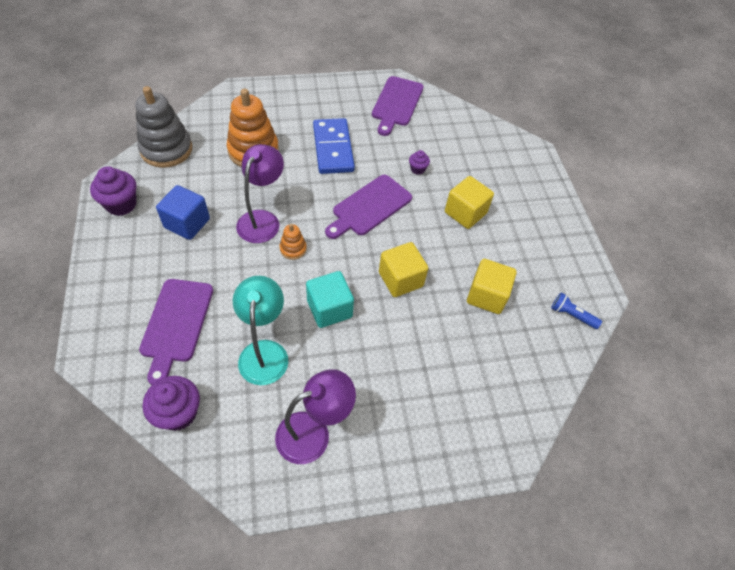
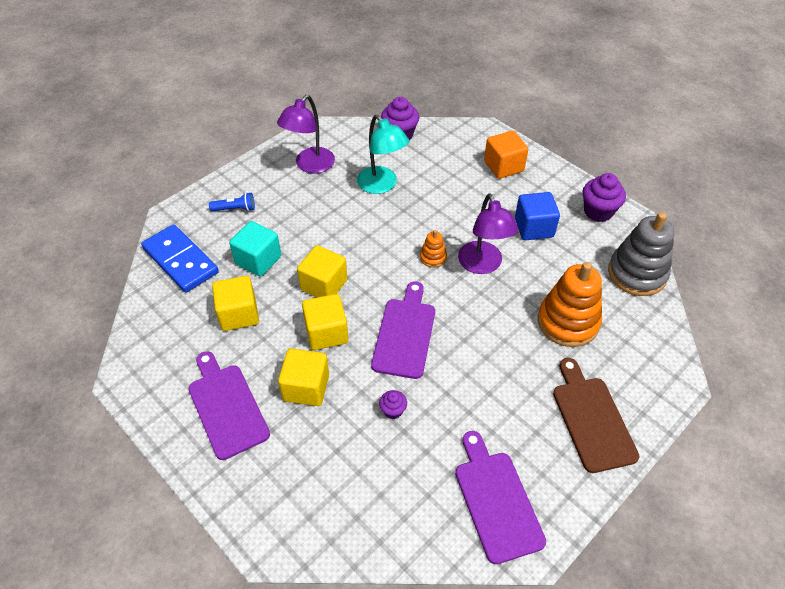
camera: 150 degrees right, 5 degrees down
(131, 297) = (503, 166): none -> orange cube
(176, 324) = (456, 169): purple cutting board -> purple cutting board (226, 407)
(306, 103) = (592, 419): none -> brown cutting board
(329, 309) = (362, 233): turquoise cube -> turquoise cube (258, 260)
(333, 148) = (500, 377): blue domino -> blue domino (180, 261)
(426, 240) = (326, 333): none -> yellow cube
(571, 315) = (150, 341): blue flashlight -> blue flashlight (235, 209)

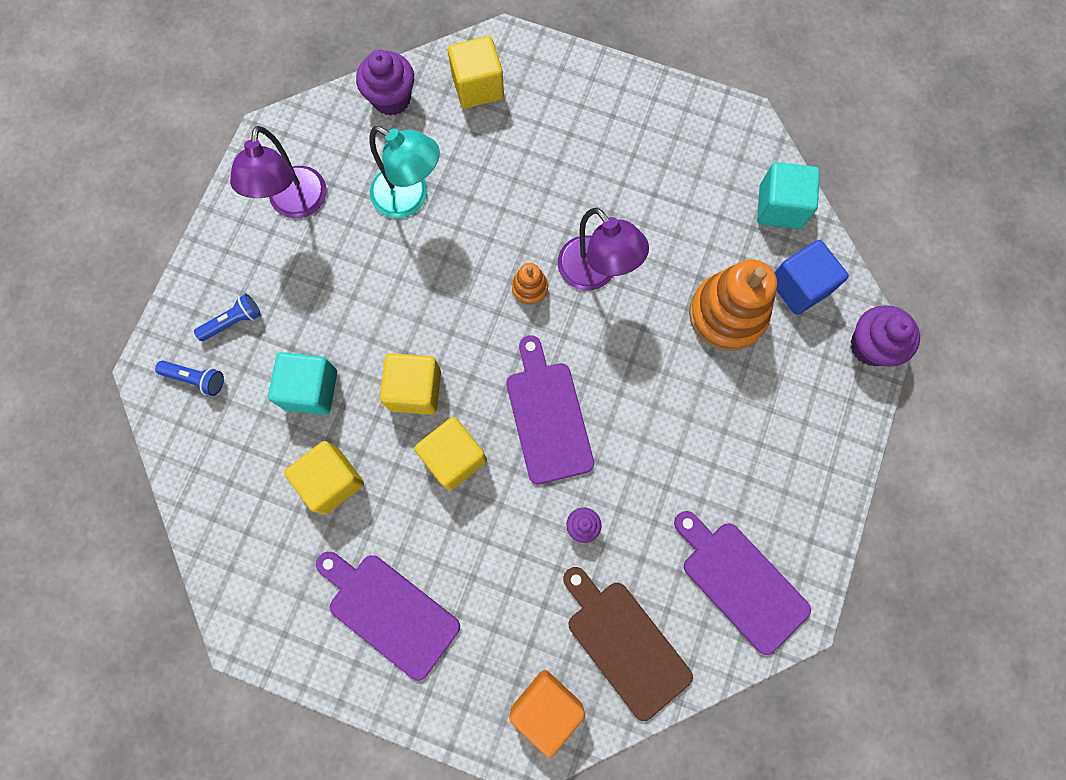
camera: 25 degrees left, 25 degrees up
(180, 261) = (208, 435): blue domino -> none
(193, 229) = (196, 379): none -> blue flashlight
(306, 387) = (468, 543): yellow cube -> yellow cube (478, 87)
(503, 166) = (554, 99): orange cube -> orange cube (546, 706)
(534, 228) = (633, 187): blue cube -> blue cube (799, 286)
(592, 419) = (801, 434): brown cutting board -> brown cutting board (624, 643)
(598, 212) = (701, 127): purple cupcake -> purple cupcake (870, 346)
(637, 274) = (780, 207): grey stacking toy -> turquoise cube

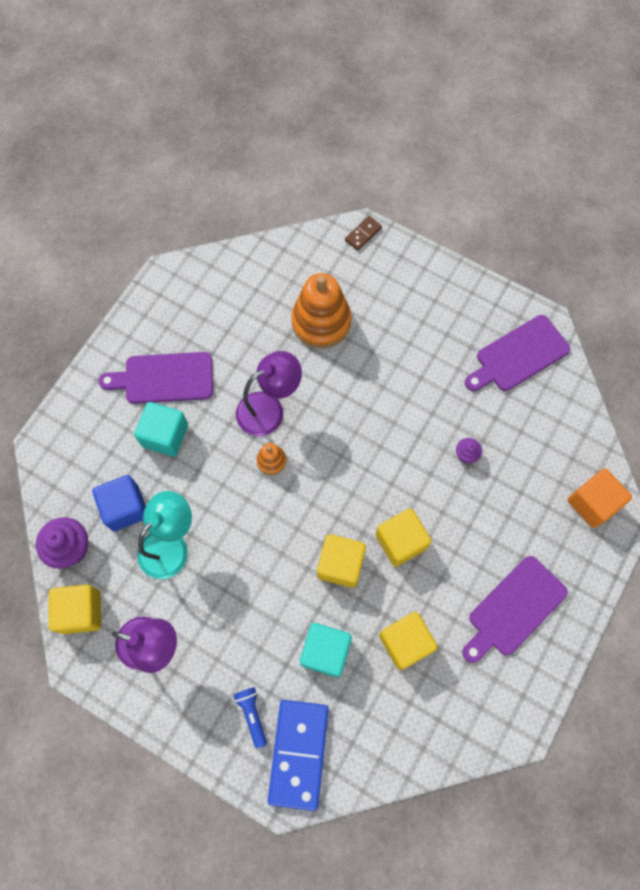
camera: 80 degrees left, 5 degrees down
(196, 379) = (298, 753): blue flashlight -> blue domino
(478, 87) = (79, 473): yellow cube -> yellow cube (81, 611)
(548, 416) = (379, 465): purple cutting board -> purple cutting board (164, 378)
(624, 643) = (553, 441): brown cutting board -> none
(780, 207) = (243, 267): turquoise cube -> turquoise cube (165, 435)
(799, 286) = (309, 269): blue cube -> blue cube (125, 508)
(870, 346) = (363, 234): purple cupcake -> brown domino

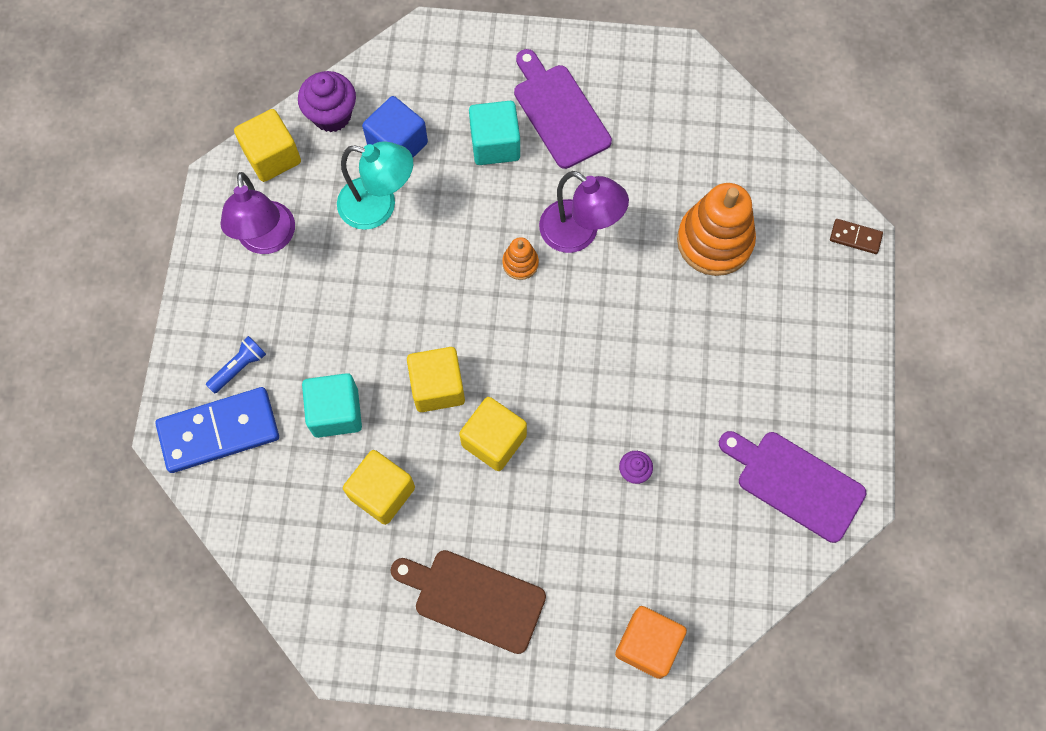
camera: 65 degrees right, 0 degrees up
(514, 609) = (474, 599): purple cutting board -> brown cutting board

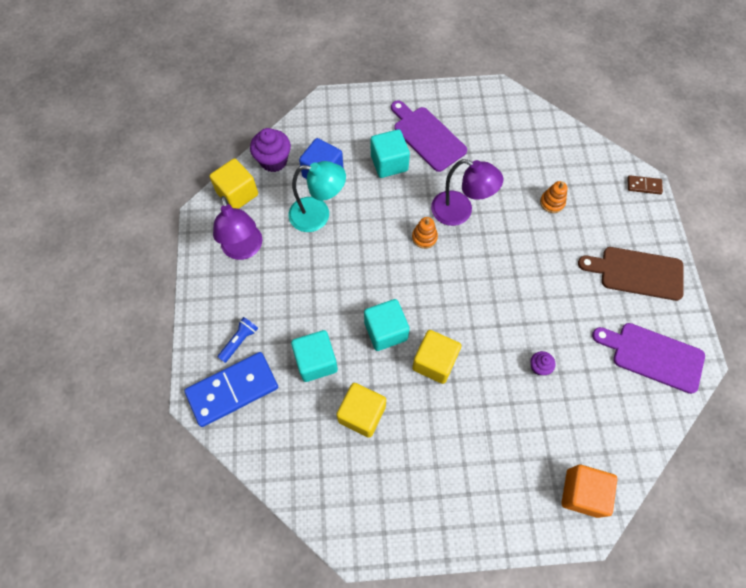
camera: 10 degrees left, 5 degrees down
(437, 387) = (385, 331): yellow cube -> turquoise cube
(474, 599) = (447, 482): brown cutting board -> brown cutting board (637, 273)
(714, 241) = (552, 202): orange stacking toy -> orange stacking toy, size x0.47

